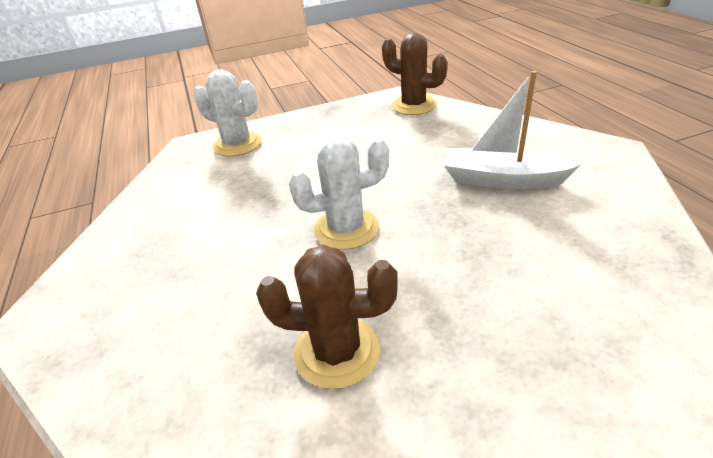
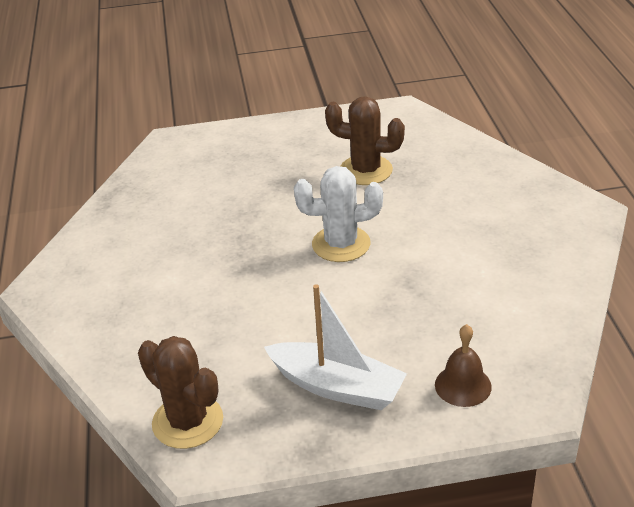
camera: 170 degrees left, 0 degrees up
(237, 145) = (463, 385): white cactus -> brown bell
(501, 179) = (176, 271): white boat -> white boat (337, 387)

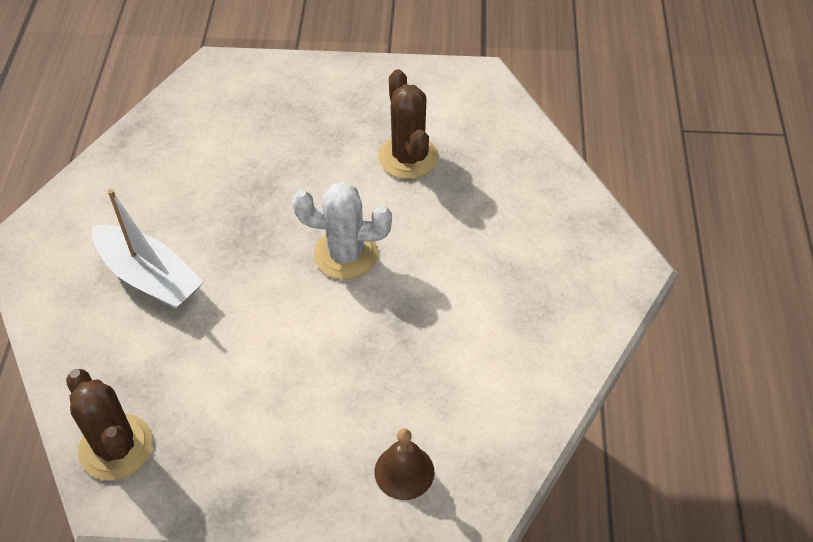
camera: 10 degrees right, 15 degrees up
(337, 387) = (277, 441): white boat -> white boat (149, 277)
(366, 170) = (408, 157): brown cactus -> brown cactus turned 45 degrees clockwise

